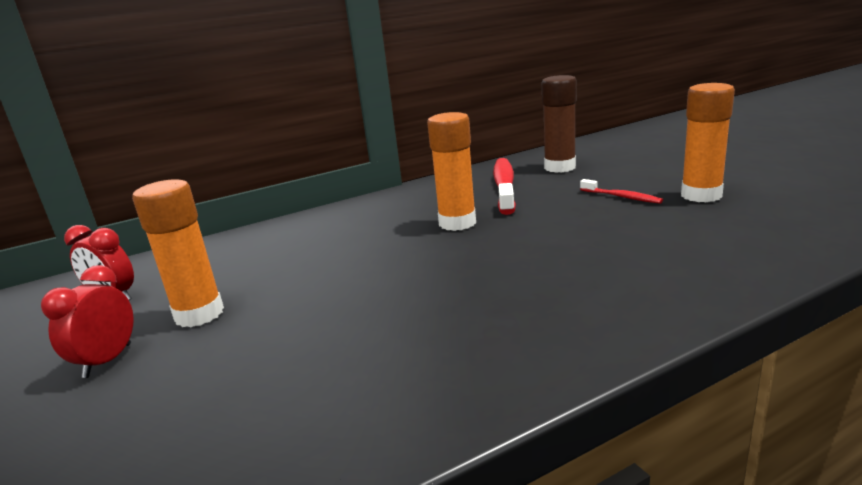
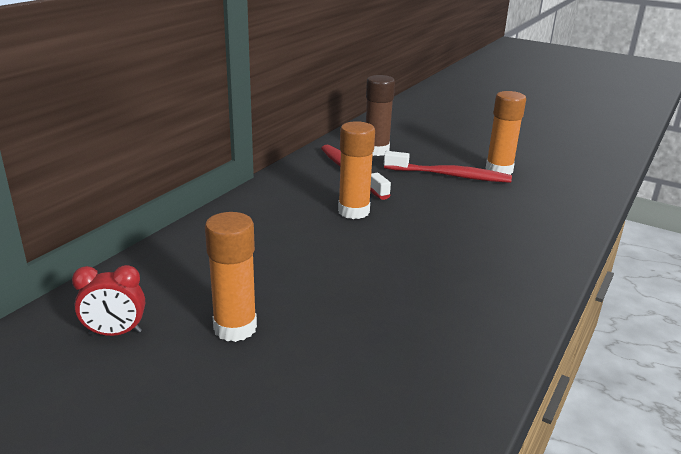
camera: 35 degrees left, 5 degrees up
(107, 361) = (209, 384): red clock -> none
(622, 197) = (450, 176): red toothbrush -> red toothbrush, size x1.94

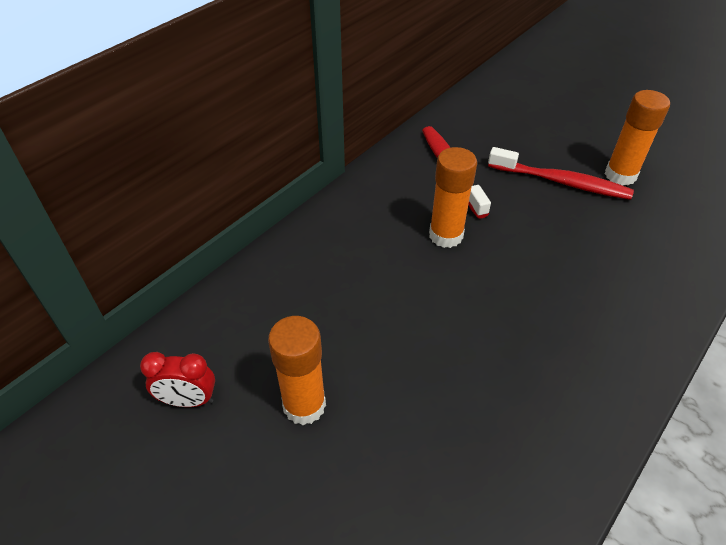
camera: 10 degrees right, 20 degrees up
(376, 151) = (483, 134): brown glue stick -> none

